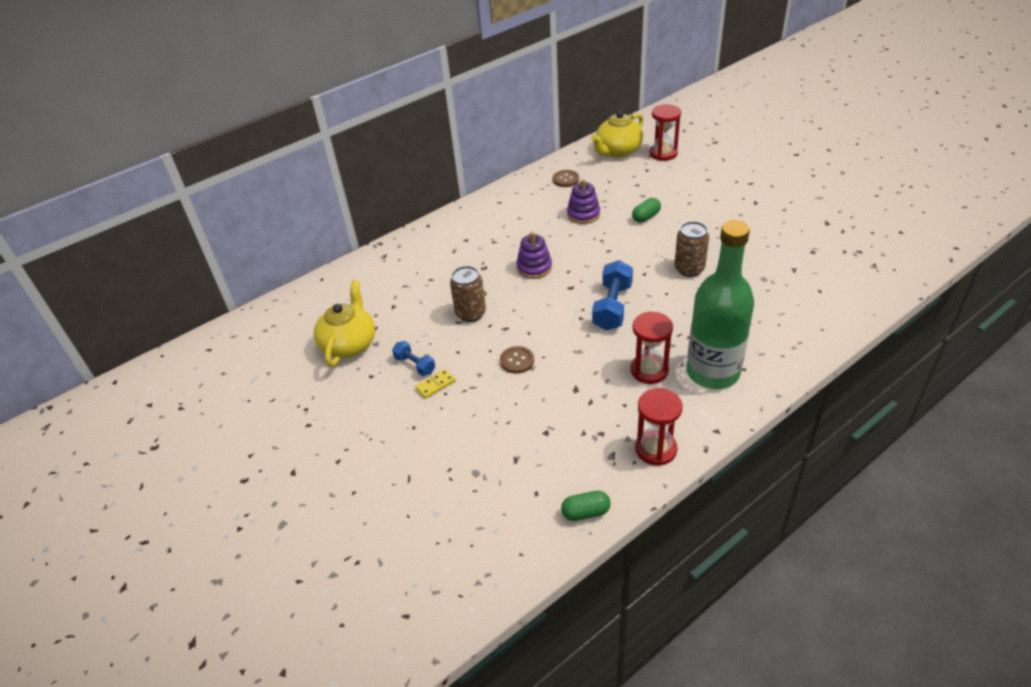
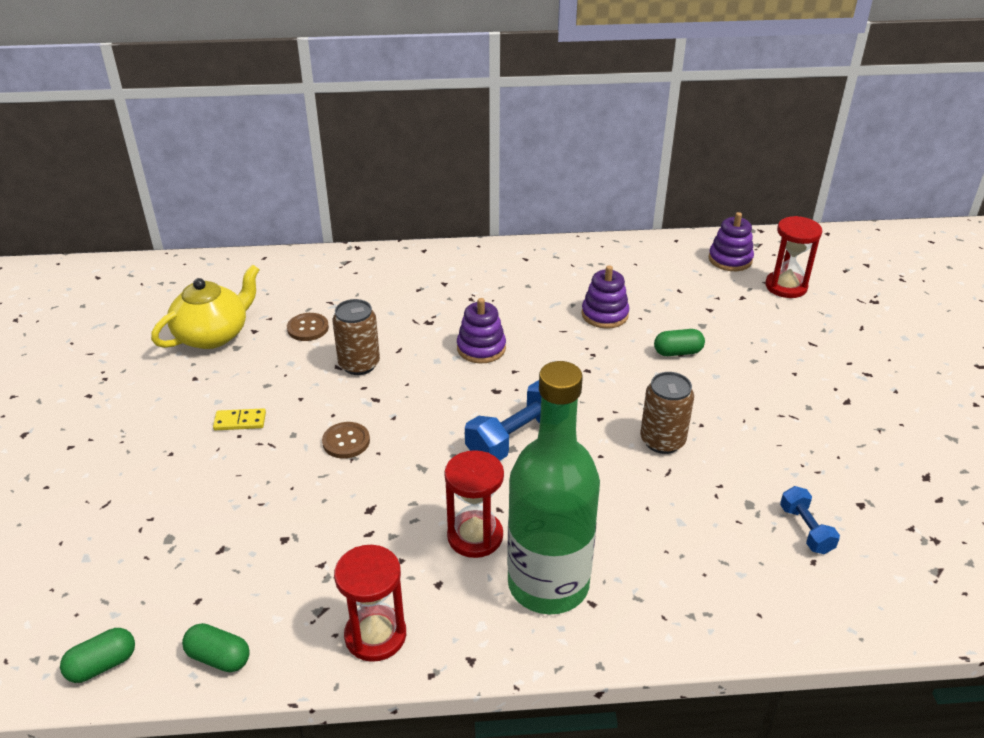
camera: 30 degrees right, 5 degrees down
(415, 365) = (245, 389): blue dumbbell -> blue dumbbell (805, 529)
(523, 559) = (102, 665): none -> green capsule
(566, 179) = (629, 266): brown button -> brown button (308, 328)
(618, 151) = (730, 259): yellow teapot -> purple stacking toy

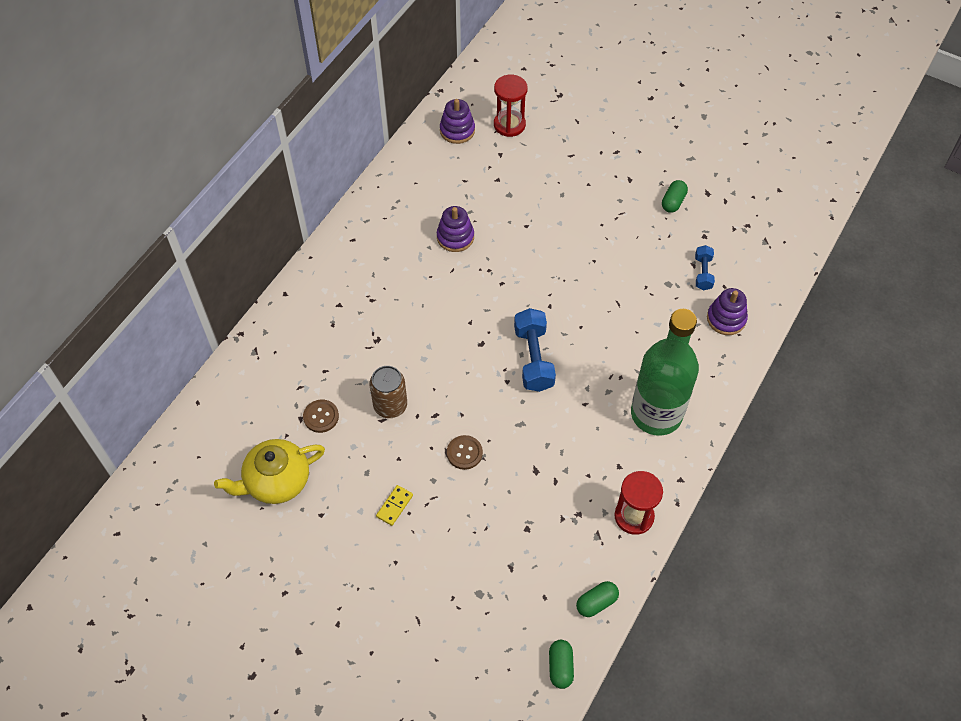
camera: 55 degrees left, 20 degrees up
(213, 335) = (276, 481): yellow teapot -> yellow teapot turned 105 degrees counterclockwise
(475, 536) = (597, 428): red hourglass -> none
(481, 348) = (432, 326): purple stacking toy -> purple stacking toy (726, 319)
(662, 441) = (592, 288): brown can -> none
(677, 352) = (524, 226): green capsule -> green capsule (673, 202)
(805, 529) = (703, 273): blue dumbbell -> blue dumbbell turned 75 degrees clockwise

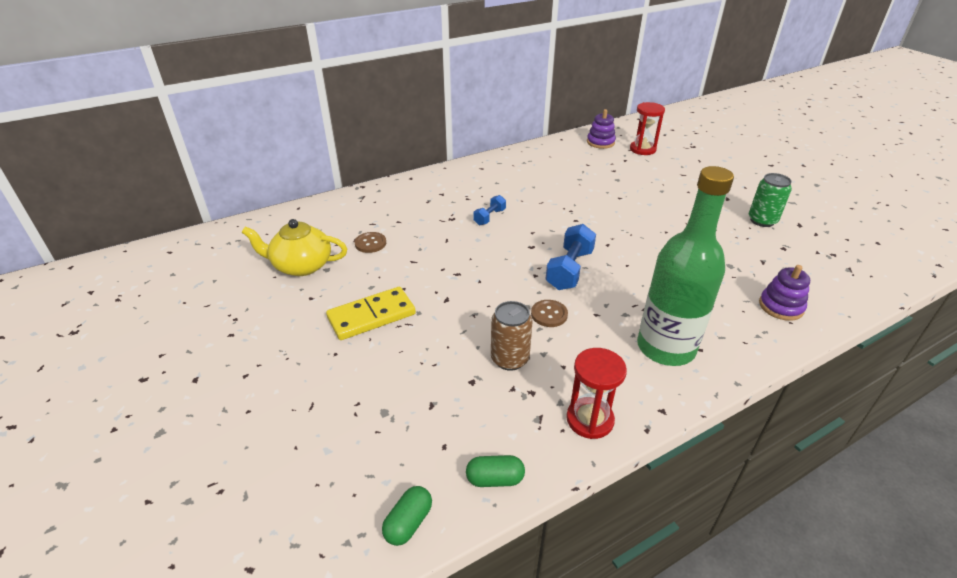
camera: 30 degrees right, 20 degrees down
(390, 406) = (427, 256): brown can -> brown can (509, 359)
(394, 506) = (371, 316): yellow domino -> yellow domino, size x2.06
(455, 237) = (557, 187): purple stacking toy -> none
(464, 453) = (460, 305): brown button -> brown button (549, 314)
(673, 202) = (762, 220): green capsule -> green can
(703, 273) = (770, 269): blue dumbbell -> blue dumbbell (489, 217)

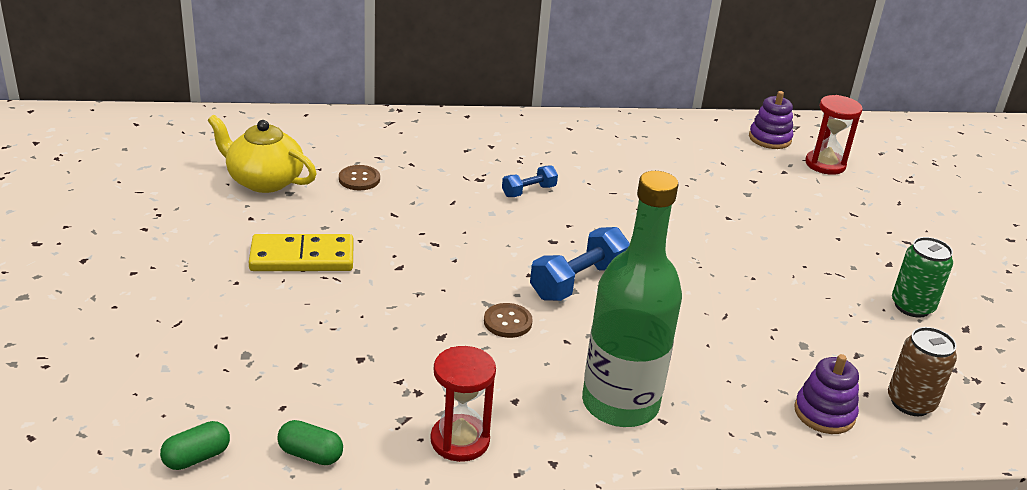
camera: 20 degrees right, 5 degrees down
(509, 359) = (421, 351): brown can -> brown can (910, 402)

